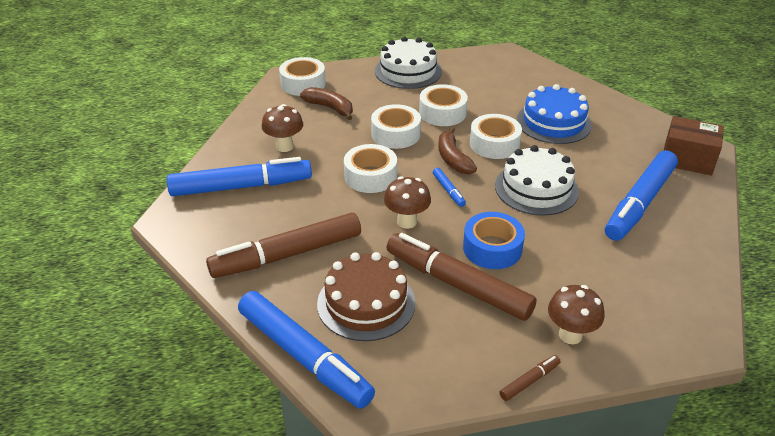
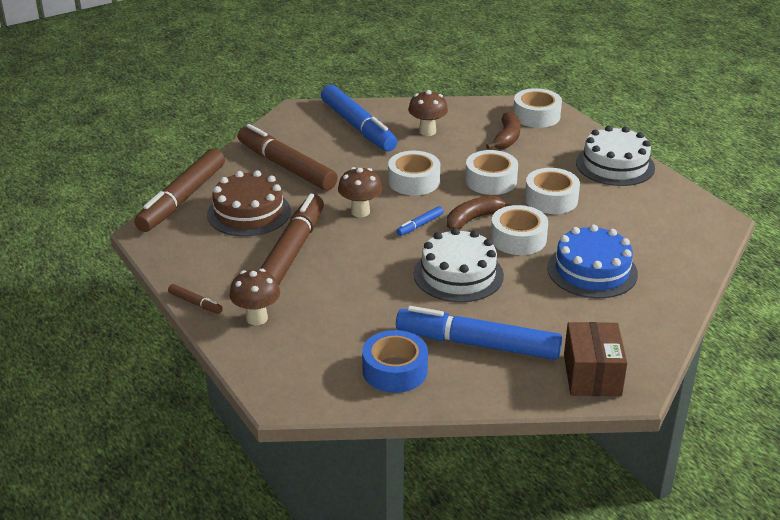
camera: 70 degrees right, 5 degrees down
(304, 356) = (182, 199): blue marker -> brown marker
(492, 248) = (349, 262): blue tape -> blue tape (395, 370)

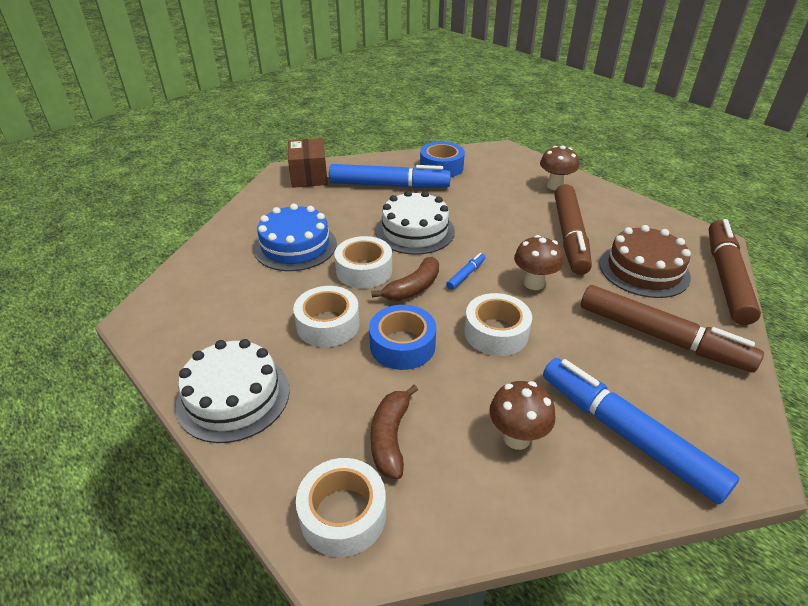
camera: 170 degrees right, 5 degrees up
(195, 303) = (608, 191): brown marker -> none
(491, 180) = (402, 345): white tape -> blue tape

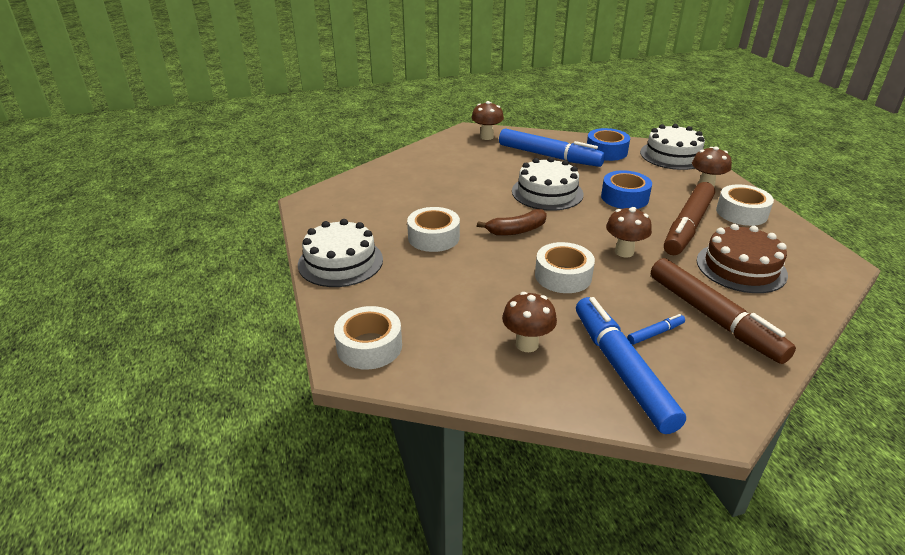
camera: 25 degrees right, 5 degrees down
(295, 246) = (443, 182): blue cake -> none
(309, 176) = (486, 137): brown box -> brown mushroom
(364, 270) = (485, 210): white tape -> white tape (741, 213)
(390, 437) = (431, 315): brown banana -> none
(402, 345) = (480, 264): blue tape -> blue tape (624, 197)
(466, 275) = (568, 232): blue marker -> blue marker (655, 333)
(504, 158) = (673, 155): none -> white cake
(726, 278) = (824, 294): brown marker -> none

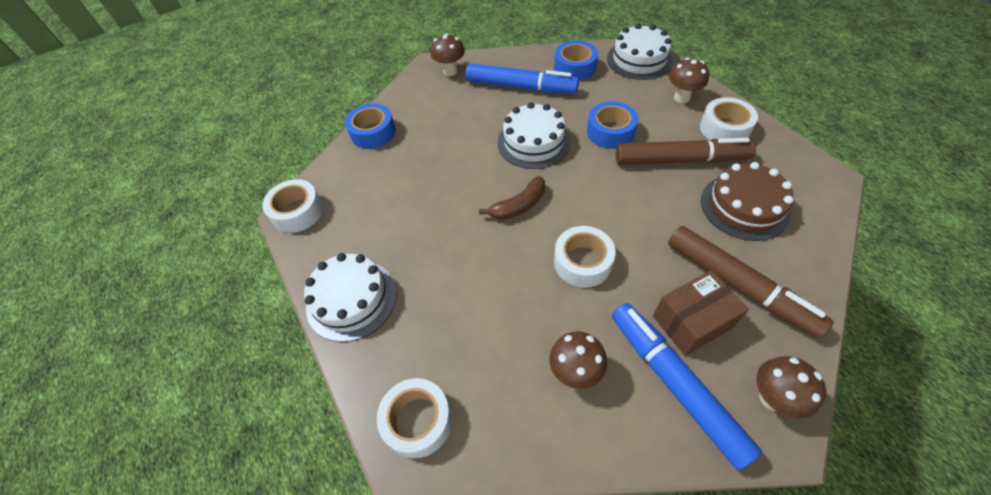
camera: 10 degrees left, 20 degrees up
(400, 164) = (373, 132): none -> blue tape
(433, 237) = (438, 237): white tape -> white tape (297, 212)
(624, 252) = (631, 212): brown mushroom -> brown mushroom (772, 398)
(655, 333) = (692, 322): blue marker -> brown box
(687, 226) = (680, 160): brown marker -> brown marker turned 105 degrees counterclockwise

